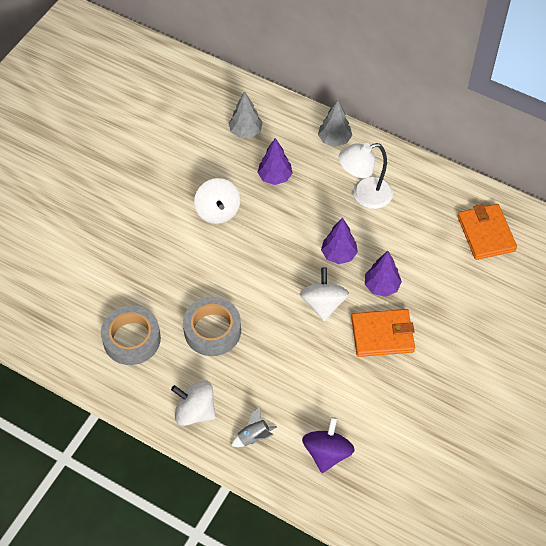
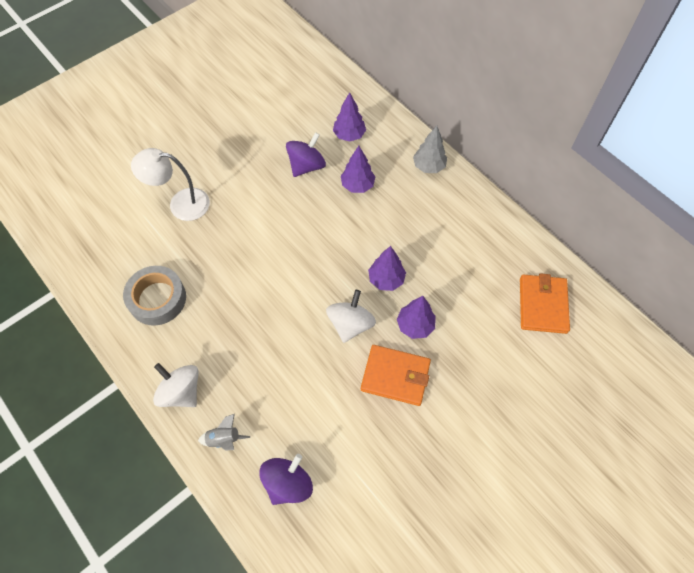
camera: 20 degrees right, 5 degrees up
(212, 330) = (234, 315): grey tape -> none
(217, 173) = (306, 166): none -> purple spinning top
(218, 211) = (291, 201): white spinning top -> none
(245, 132) = (349, 135): grey tree -> purple tree
(364, 195) = (435, 228): white lamp -> white lamp (181, 204)

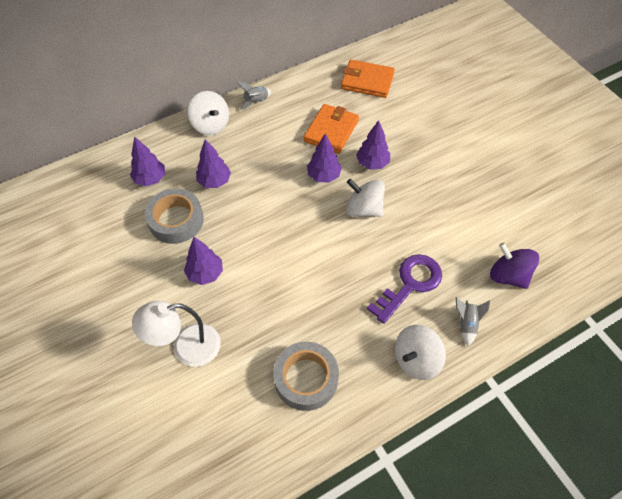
camera: 80 degrees left, 5 degrees down
(181, 204) = (187, 348): white lamp -> white lamp turned 60 degrees clockwise
(253, 201) = (205, 273): none -> purple tree
(264, 379) = (410, 284): none -> purple key
(306, 166) = (176, 220): purple spinning top -> grey tape
(395, 376) = (417, 185): orange wallet -> orange wallet (331, 131)
(428, 166) = (211, 125): grey tree -> white spinning top
(473, 199) = (256, 101): none -> grey rocket

